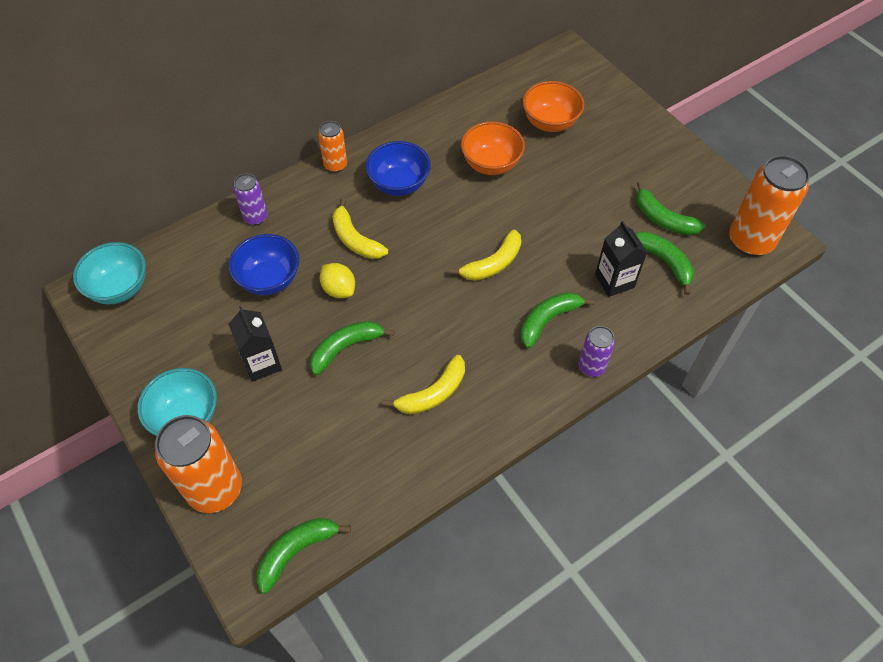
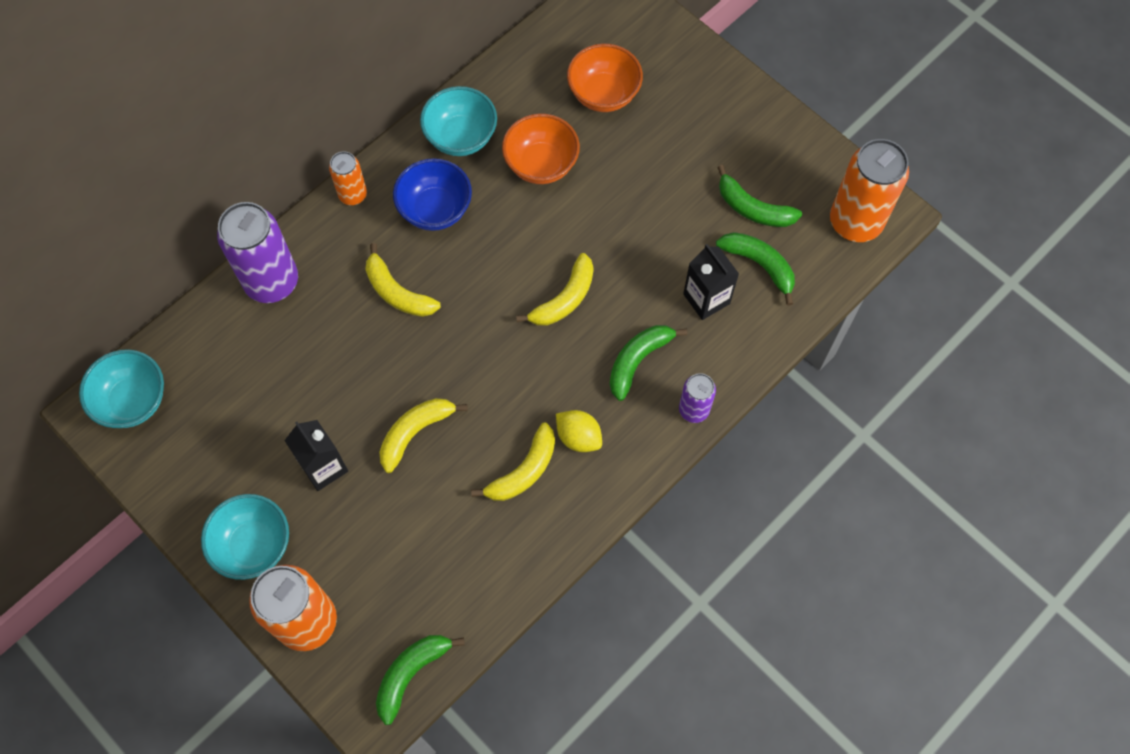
camera: 10 degrees left, 10 degrees up
(255, 217) = (272, 282): purple can -> purple can, size x1.87
(269, 280) = (307, 361): blue bowl -> none
(339, 289) = (392, 361): yellow lemon -> yellow lemon (578, 437)
(346, 348) = (415, 432): green banana -> yellow banana
(430, 137) = (461, 137): none -> turquoise bowl

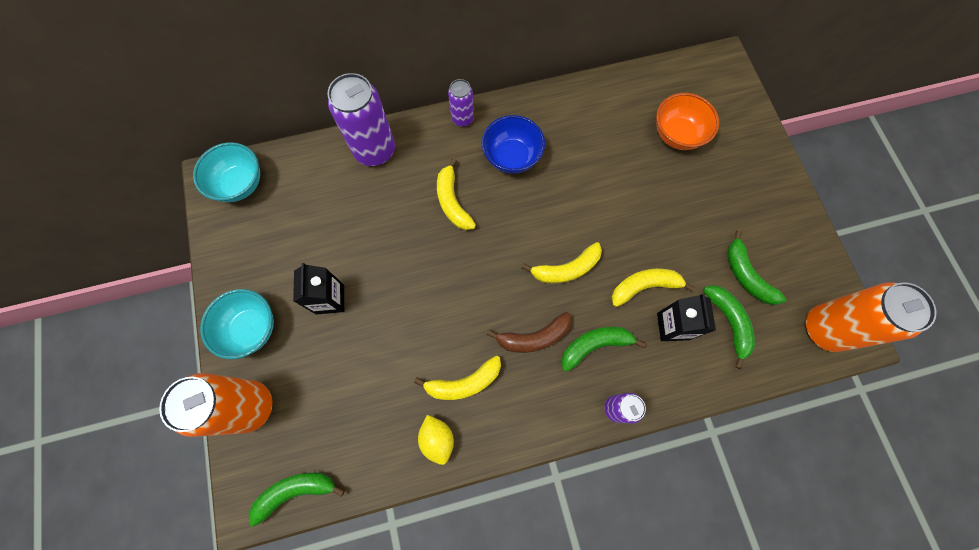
camera: 30 degrees right, 5 degrees up
(353, 195) = (462, 119): orange can -> purple can
(415, 432) = (405, 309): yellow banana -> yellow banana (644, 286)
(461, 137) = (558, 116): turquoise bowl -> none
(541, 164) = (604, 162): orange bowl -> none
(570, 386) = (534, 337): none -> brown banana
(578, 437) = (518, 380): yellow lemon -> yellow lemon (437, 439)

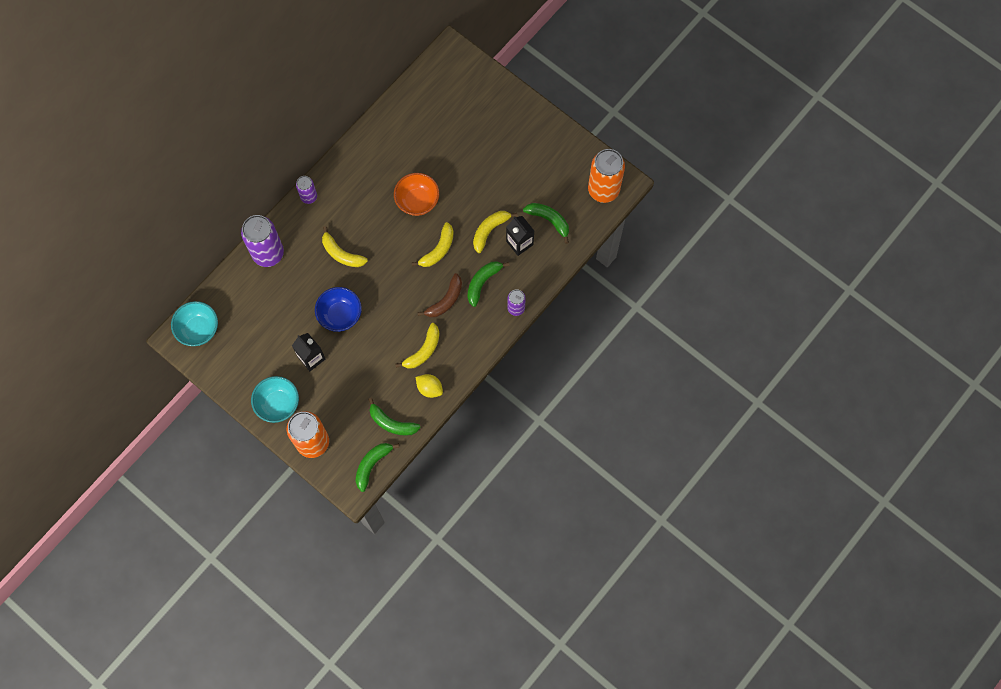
camera: 35 degrees left, 0 degrees up
(512, 157) = (358, 202): blue bowl -> blue bowl (340, 315)
(677, 135) = (451, 122): orange bowl -> orange bowl (417, 201)
(746, 275) = (543, 186): green banana -> green banana (392, 423)

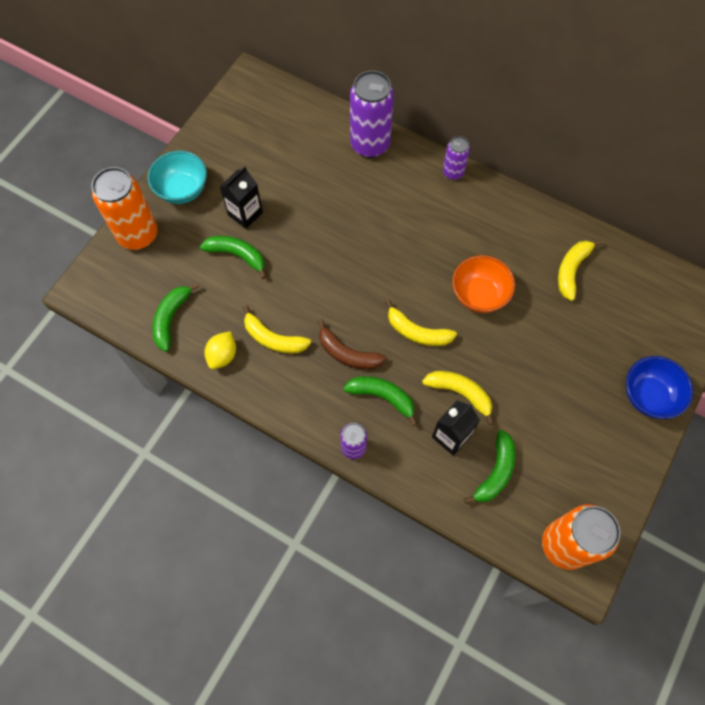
camera: 80 degrees right, 5 degrees down
(198, 329) = (263, 95): turquoise bowl -> none
(340, 315) = (305, 234): blue bowl -> blue bowl (648, 396)
(341, 253) = (386, 221): yellow banana -> yellow banana (571, 270)
(372, 465) = (114, 306): green banana -> green banana (237, 255)

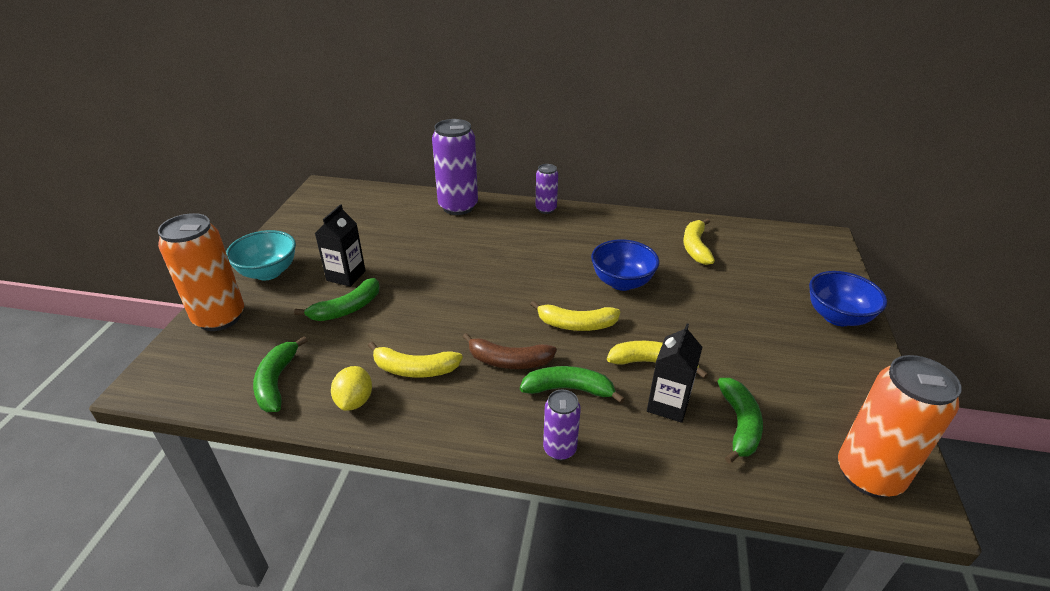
camera: 20 degrees left, 30 degrees down
(237, 255) = (347, 309): green banana -> green banana turned 135 degrees clockwise
(479, 295) = (622, 282): orange bowl -> blue bowl

